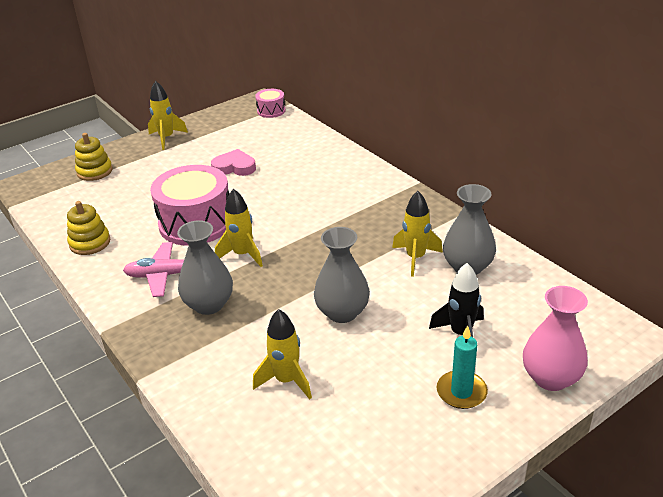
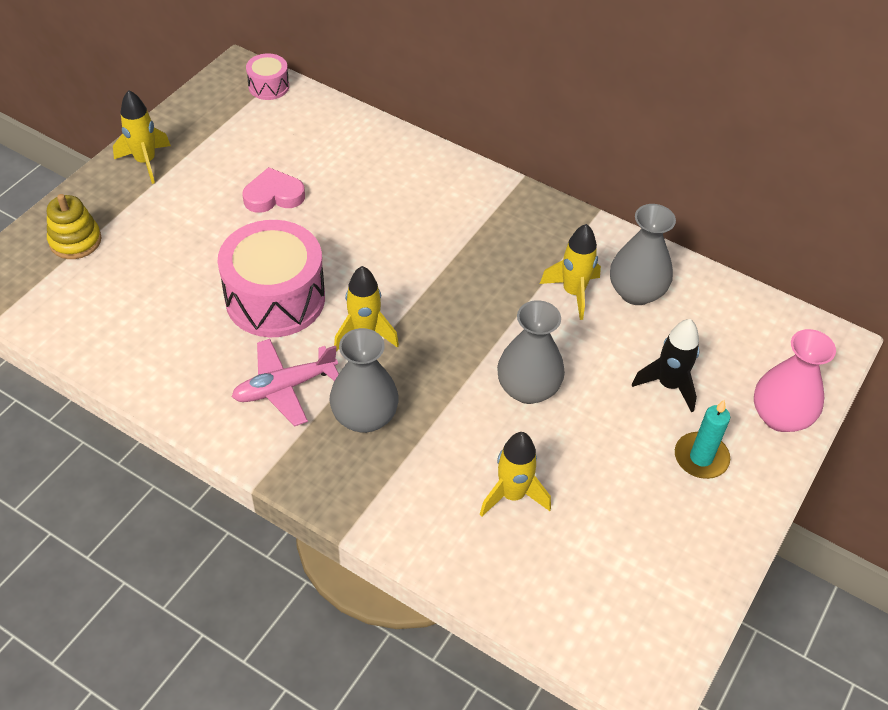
camera: 25 degrees left, 15 degrees up
(90, 243) = (149, 361): yellow stacking toy -> none

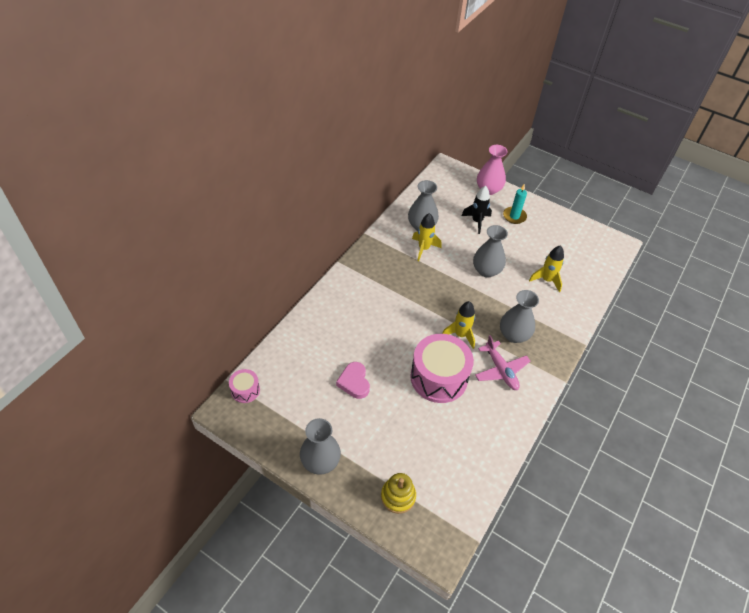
camera: 90 degrees left, 0 degrees up
(146, 162) = (320, 461): yellow rocket -> grey vase

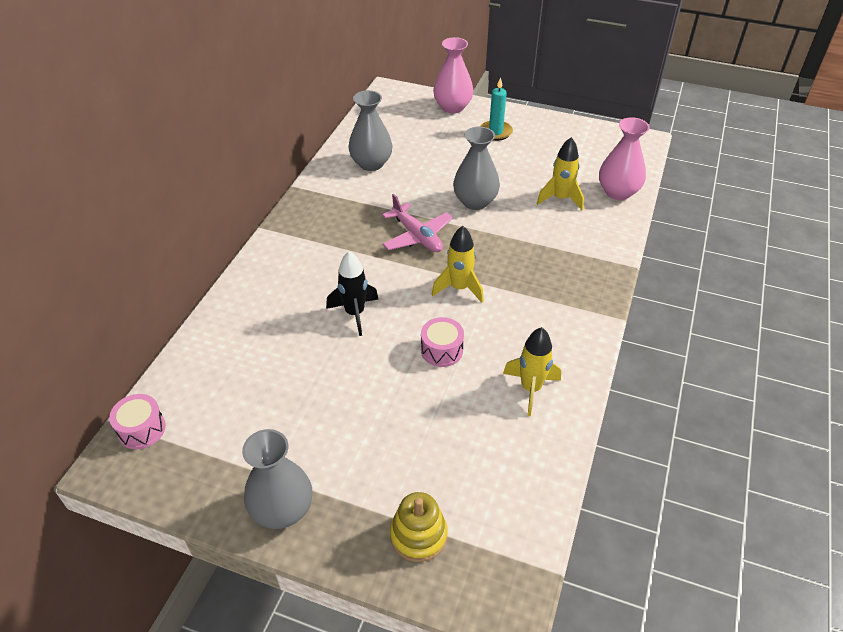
camera: 10 degrees left, 5 degrees down
(354, 382) = (314, 382): pink heart -> none
(424, 249) = (380, 190): yellow rocket -> yellow rocket (530, 389)
(439, 377) = (441, 350): pink drum -> pink drum, size x0.48
(477, 221) = (446, 146): black rocket -> black rocket (355, 313)
(500, 370) = (529, 323): pink plane -> pink plane (417, 236)
(514, 335) = (535, 274): grey vase -> none
(589, 283) = (618, 192): none -> pink vase

